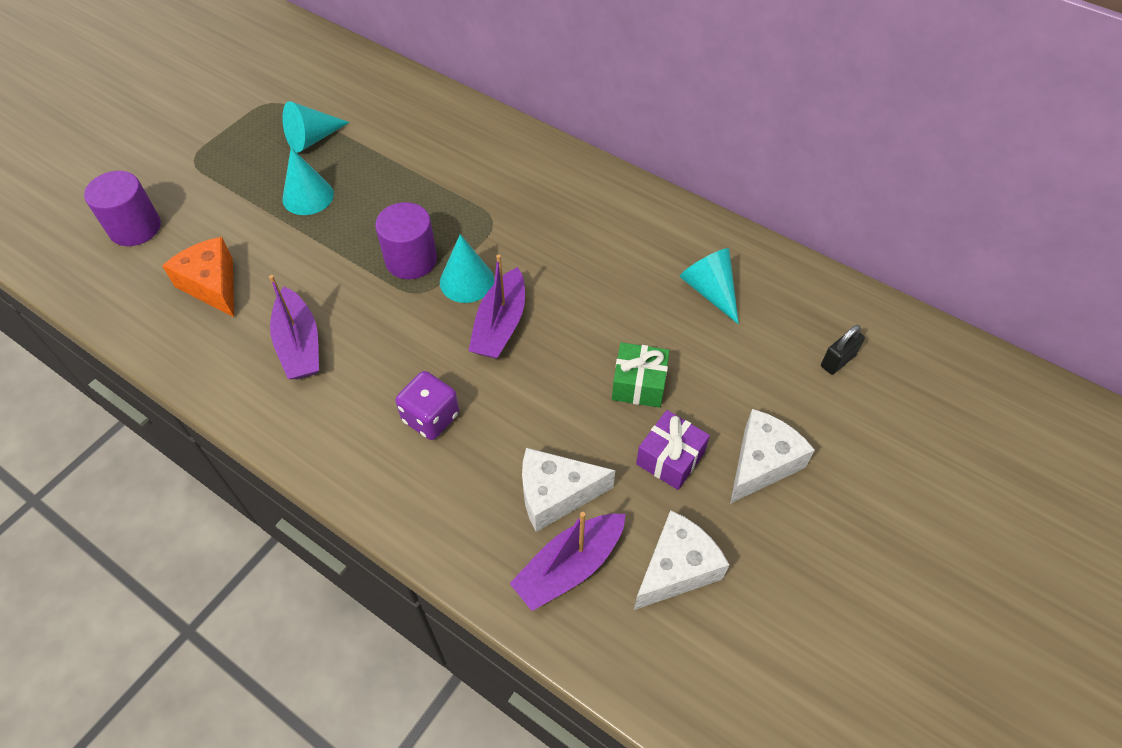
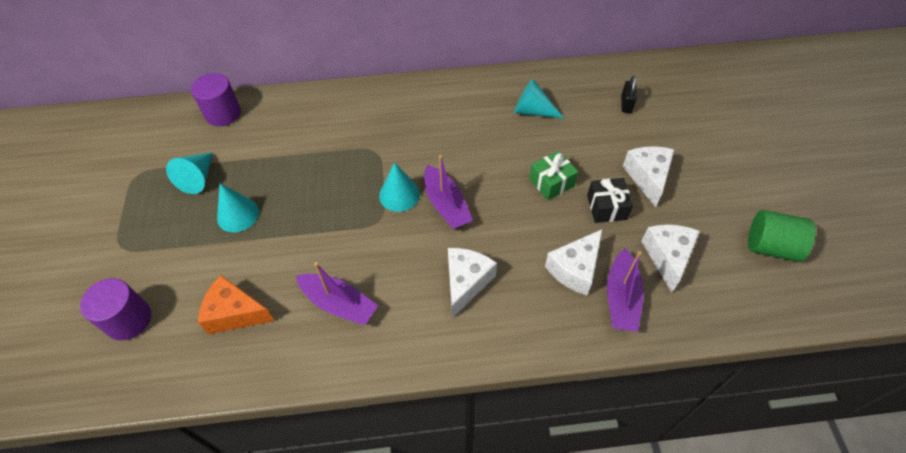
camera: 40 degrees left, 0 degrees up
(411, 260) = (352, 206): purple cylinder -> purple cylinder (223, 113)
(431, 417) = (466, 282): purple dice -> white cheese
(670, 458) = (606, 207): purple gift -> black gift
(826, 666) = (771, 247): none -> green cylinder

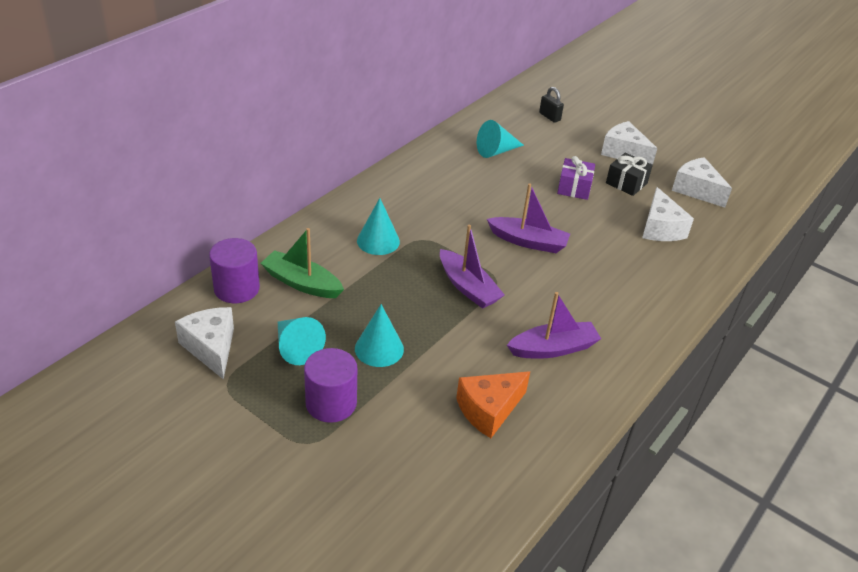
camera: 50 degrees left, 15 degrees down
(128, 320) = (408, 482): purple cylinder -> purple cylinder (331, 403)
(260, 134) = (302, 283): none -> green boat
(399, 195) = (486, 255): turquoise cone -> turquoise cone (378, 241)
(466, 282) = (612, 278): white cheese -> white cheese (211, 348)
(551, 182) = (574, 188): green gift -> purple gift
(621, 298) = (706, 227): purple boat -> purple boat (468, 287)
(771, 247) = (734, 153): green cylinder -> none

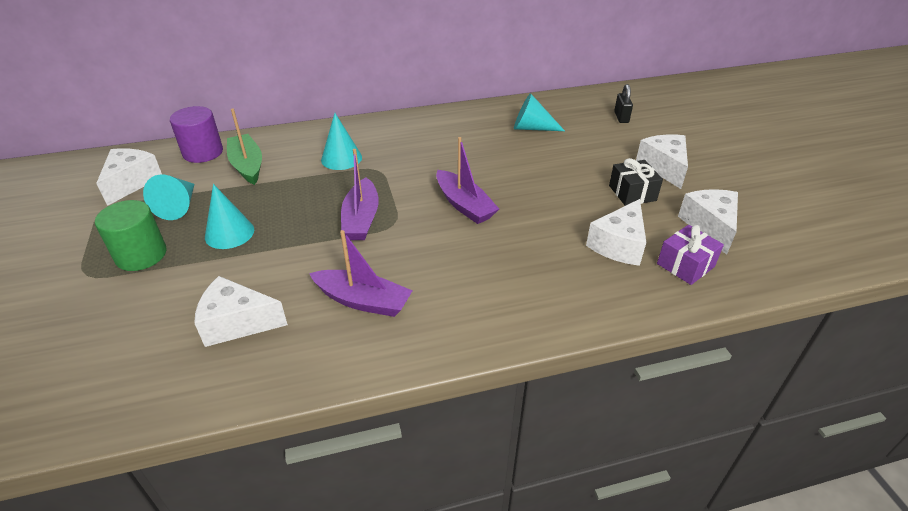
camera: 40 degrees right, 0 degrees up
(331, 403) = (141, 255): purple cylinder -> green cylinder
(489, 410) = (237, 323): orange cheese -> white cheese
(574, 188) = (569, 179): purple gift -> purple gift (685, 265)

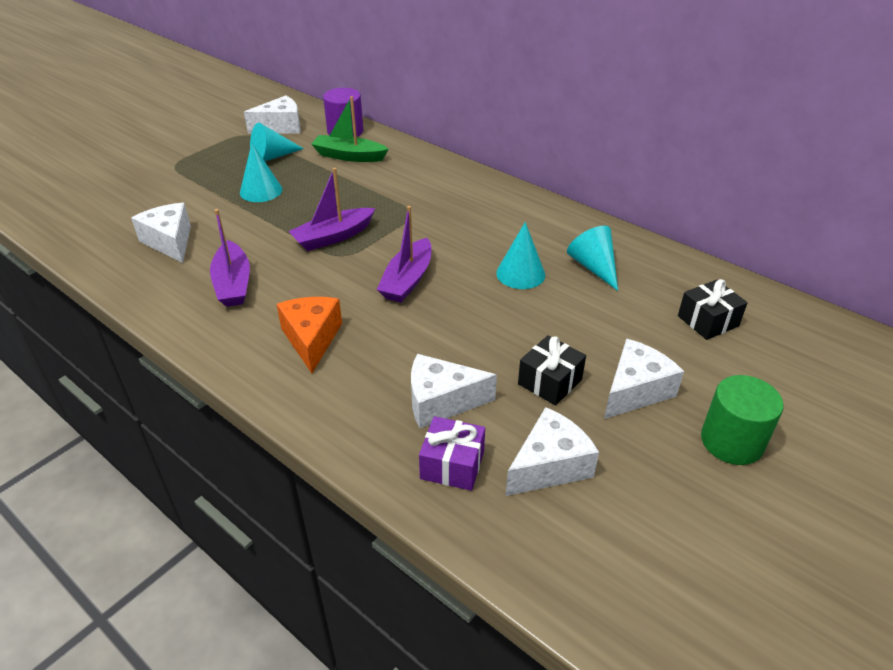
camera: 55 degrees right, 0 degrees up
(141, 255) = (208, 172): green cylinder -> green cylinder (731, 441)
(247, 165) = (349, 156): green boat -> green boat turned 105 degrees counterclockwise
(341, 158) = (407, 189): turquoise cone -> turquoise cone (520, 274)
(492, 281) = (311, 339): none -> orange cheese
(621, 117) = (708, 321): black padlock -> black gift

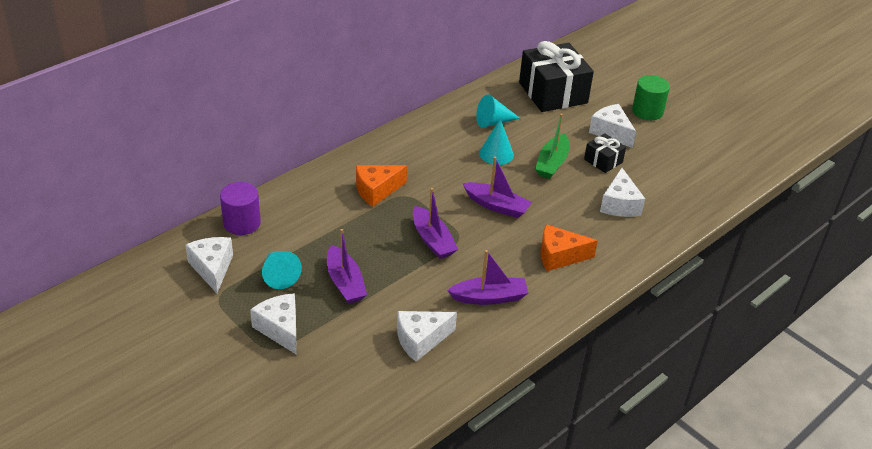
camera: 85 degrees left, 0 degrees up
(261, 191) = (345, 283): turquoise cone -> purple boat
(349, 156) = (295, 223): green boat -> green boat (552, 163)
(414, 194) = (376, 190): none -> orange cheese
(452, 465) = (667, 206): purple gift -> none
(549, 466) = (666, 172): white cheese -> white cheese (280, 329)
(708, 321) = (553, 93): black gift -> black gift, size x2.05

